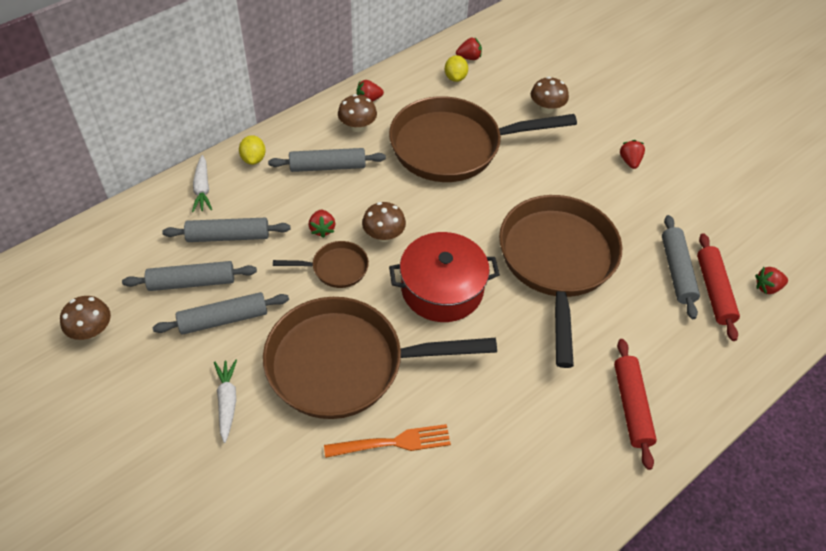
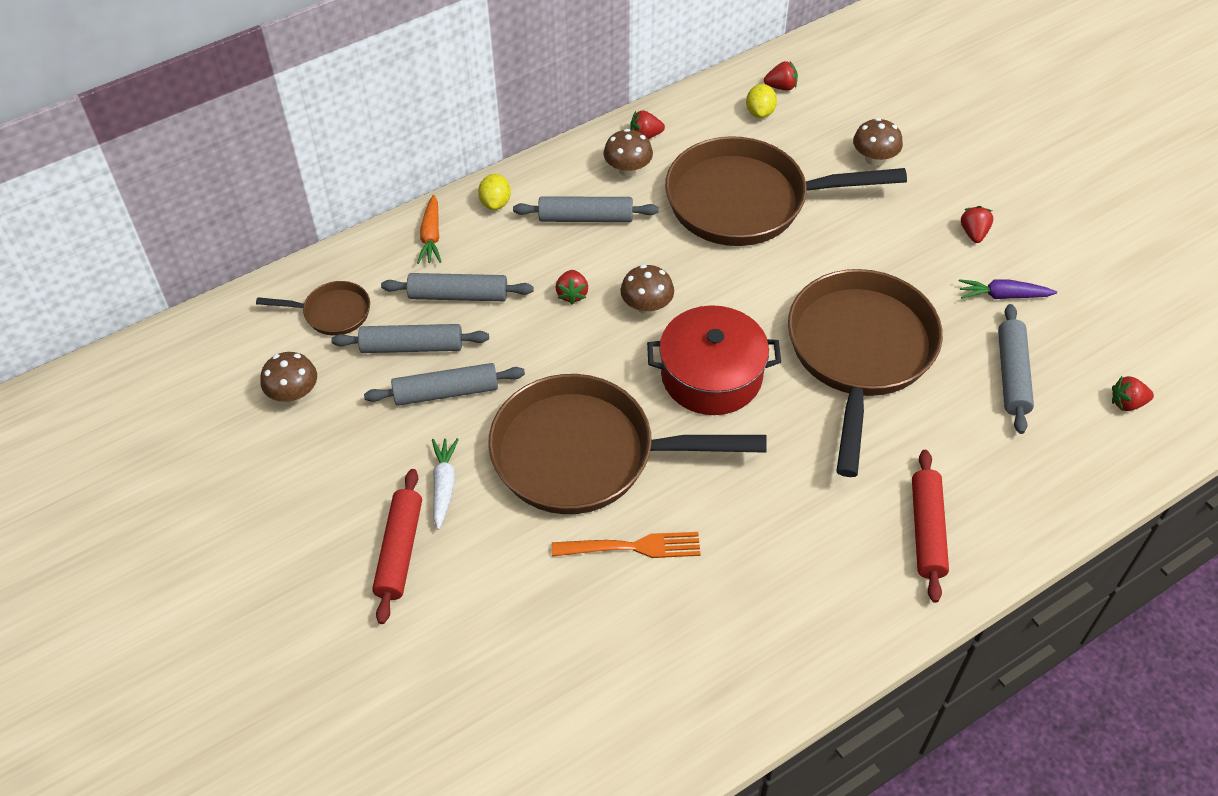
camera: 10 degrees right, 0 degrees up
(202, 188) = (431, 236): white carrot -> orange carrot
(335, 268) = (584, 342): brown pan -> brown pan (332, 313)
(660, 208) = (1003, 296): none -> purple carrot
(714, 291) = (1056, 402): red rolling pin -> red rolling pin (400, 551)

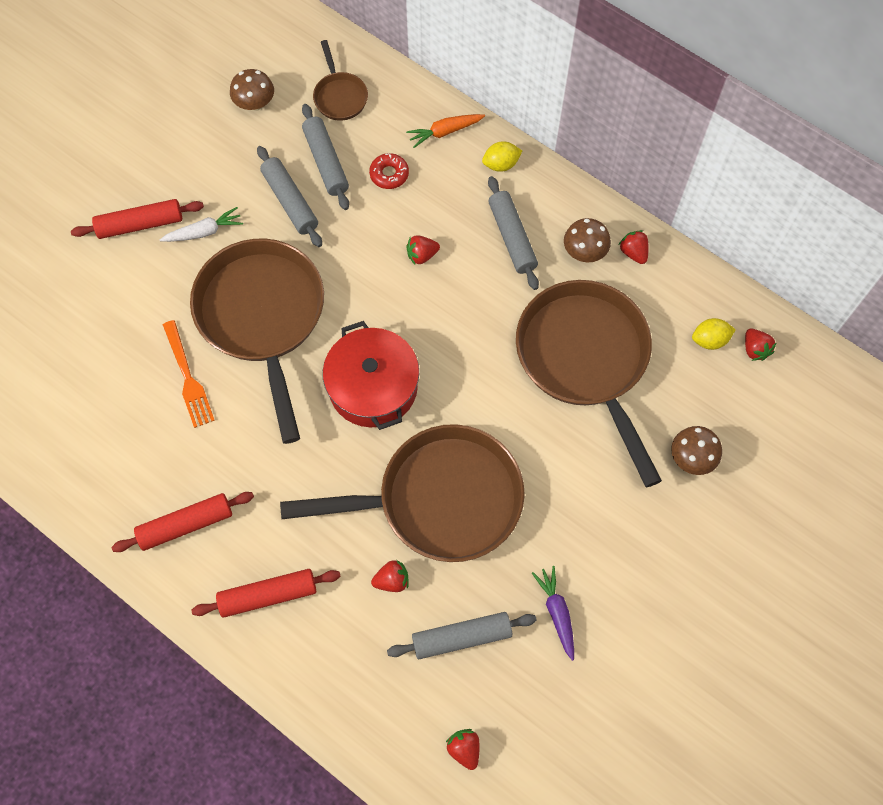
camera: 70 degrees right, 15 degrees up
(458, 295) = (389, 174): grey rolling pin -> red donut
(647, 306) = (430, 315): brown mushroom -> none
(820, 592) = (186, 525): none -> red rolling pin
(973, 233) = (628, 571): red strawberry -> red strawberry (392, 580)

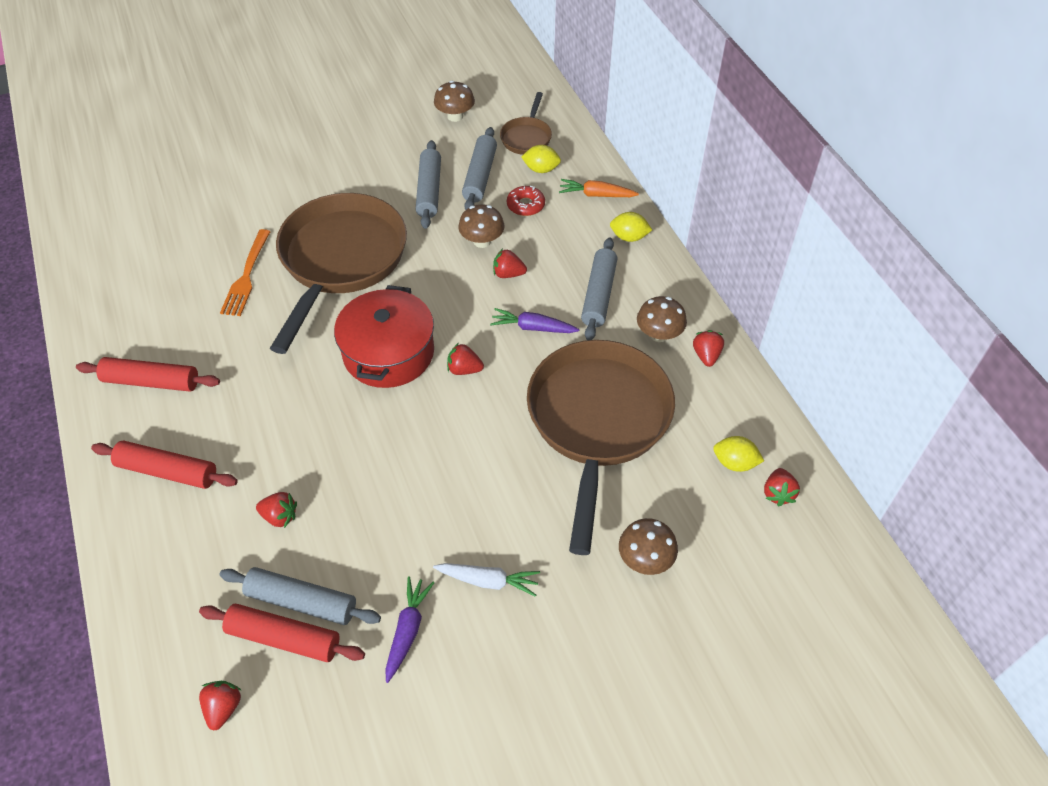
camera: 30 degrees right, 15 degrees down
(140, 224) = (301, 158): red rolling pin -> red rolling pin (284, 638)
(204, 232) = (344, 183): white carrot -> white carrot (488, 581)
(376, 232) = (482, 241): none -> brown mushroom
(377, 127) = (541, 169): none -> yellow lemon
(439, 499) = (375, 471): brown pan -> none
(448, 369) = (464, 369): none -> red strawberry
(478, 298) = (533, 328): none -> purple carrot

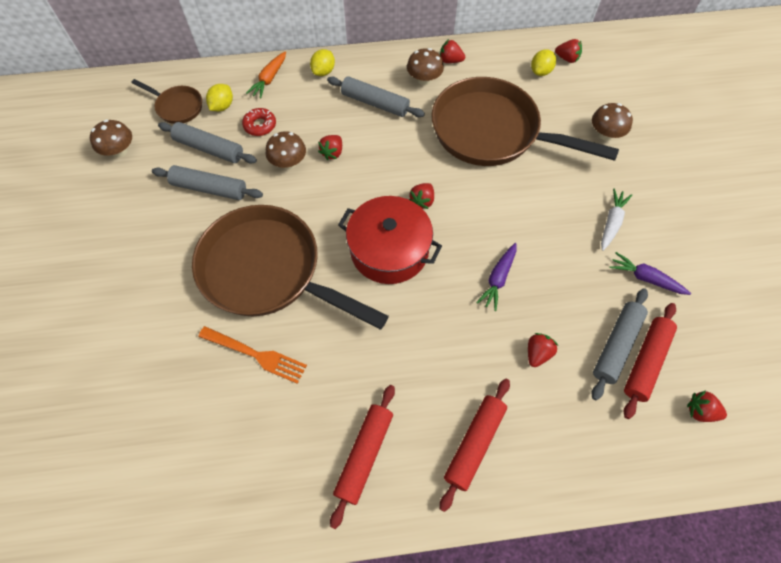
camera: 75 degrees left, 10 degrees up
(533, 328) = (394, 149): purple carrot -> purple carrot (498, 278)

